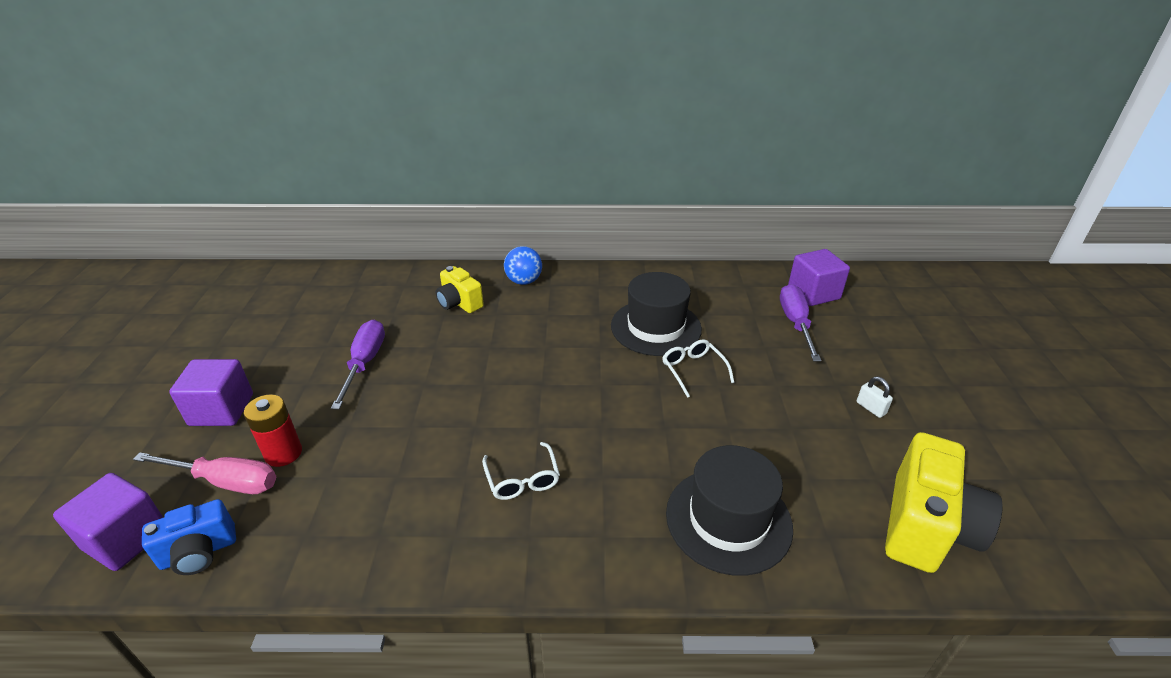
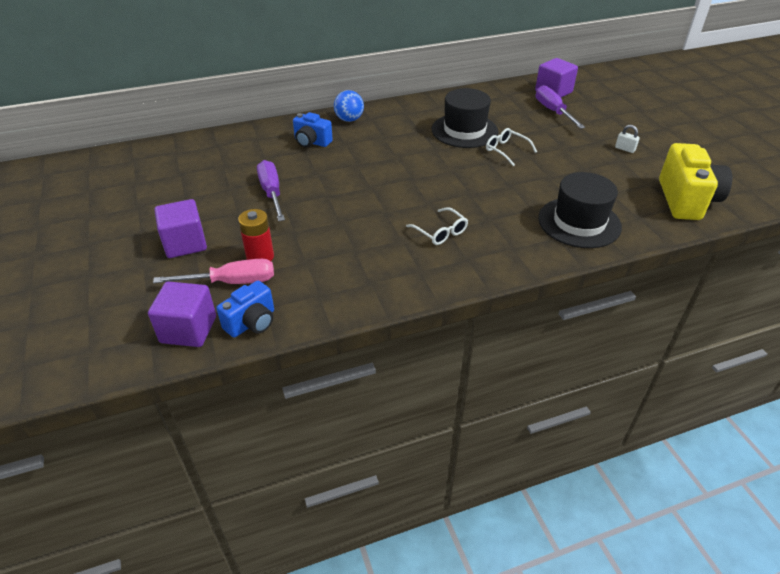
camera: 20 degrees left, 5 degrees up
(459, 303) = (311, 142): yellow camera -> blue camera

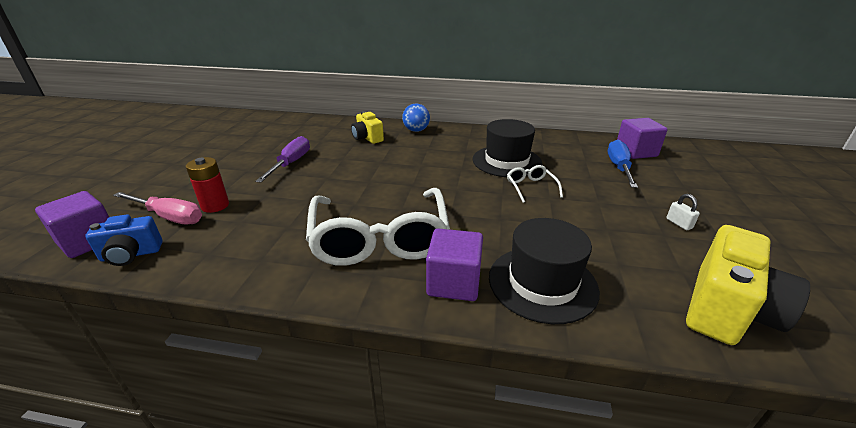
camera: 30 degrees right, 10 degrees down
(185, 243) = (186, 179): purple cube -> purple cube (453, 282)
(311, 142) = (367, 138): blue camera -> yellow camera
(440, 232) = (380, 238): white glasses -> white glasses, size x2.39
(553, 111) = (619, 167): purple screwdriver -> blue screwdriver

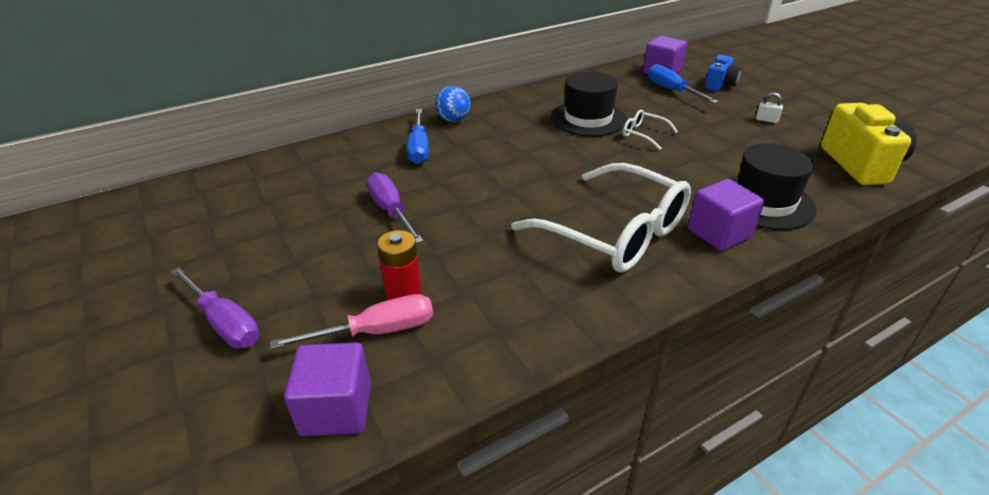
camera: 40 degrees left, 5 degrees up
(131, 255) = (422, 384): blue camera -> blue camera (720, 85)
(138, 178) = (224, 323): none -> purple screwdriver
(367, 138) = (419, 148): yellow camera -> blue screwdriver

